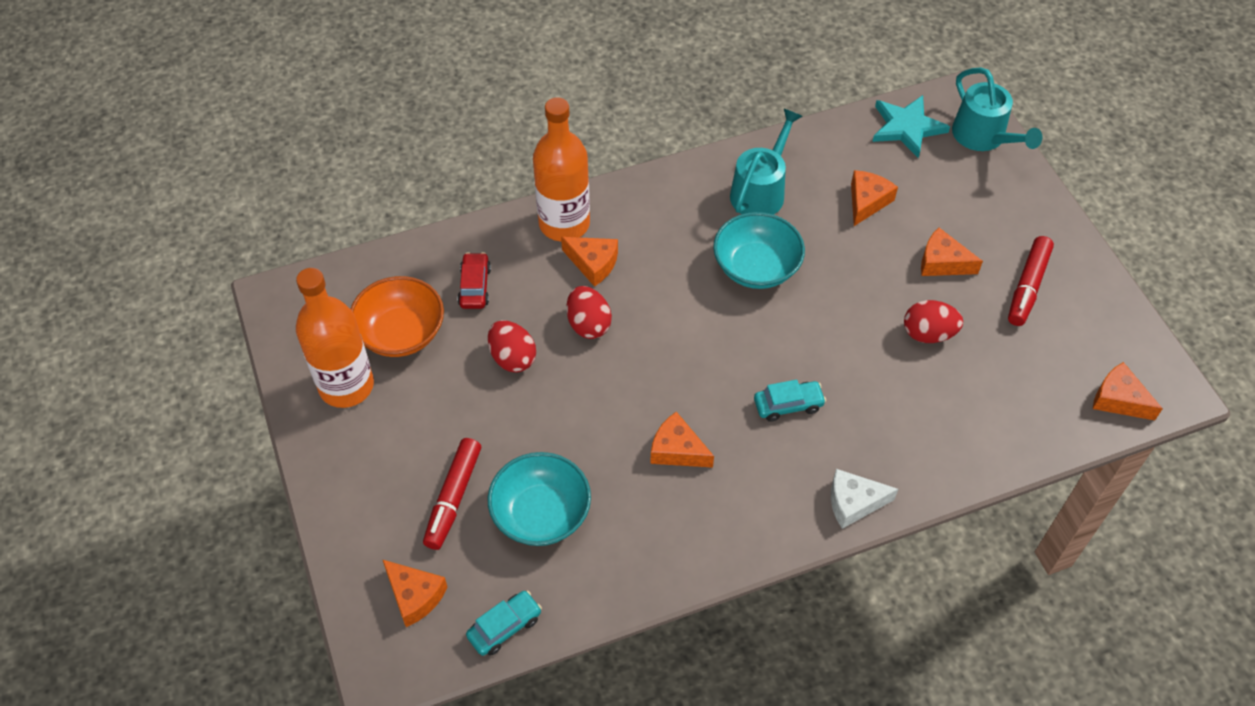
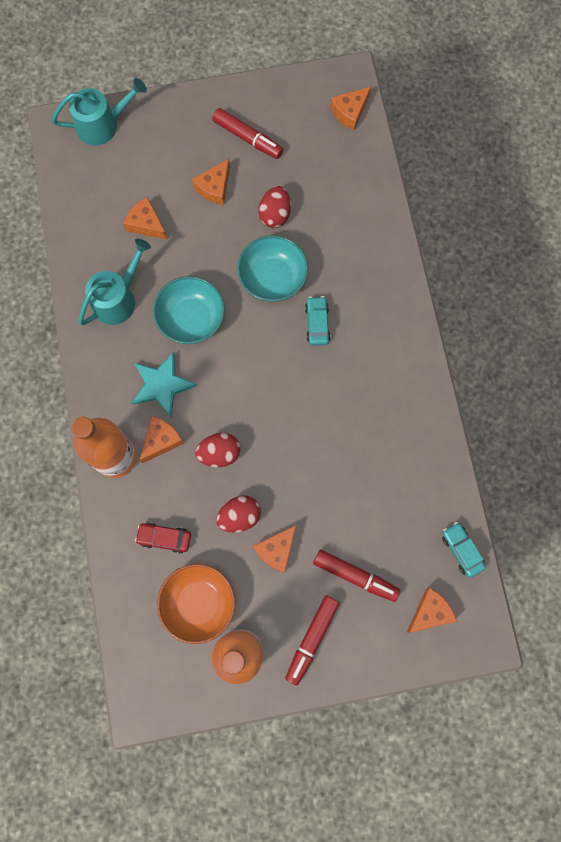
camera: 80 degrees left, 20 degrees up
(368, 459) = (312, 639): none -> red marker
(541, 514) = (378, 513): turquoise bowl -> turquoise bowl (273, 278)
(677, 450) = (341, 408): orange cheese -> orange cheese (276, 550)
(760, 191) = (118, 299): turquoise watering can -> turquoise watering can turned 90 degrees clockwise
(853, 503) = (401, 299): white cheese -> none
(907, 127) = (79, 176): turquoise star -> turquoise star (162, 385)

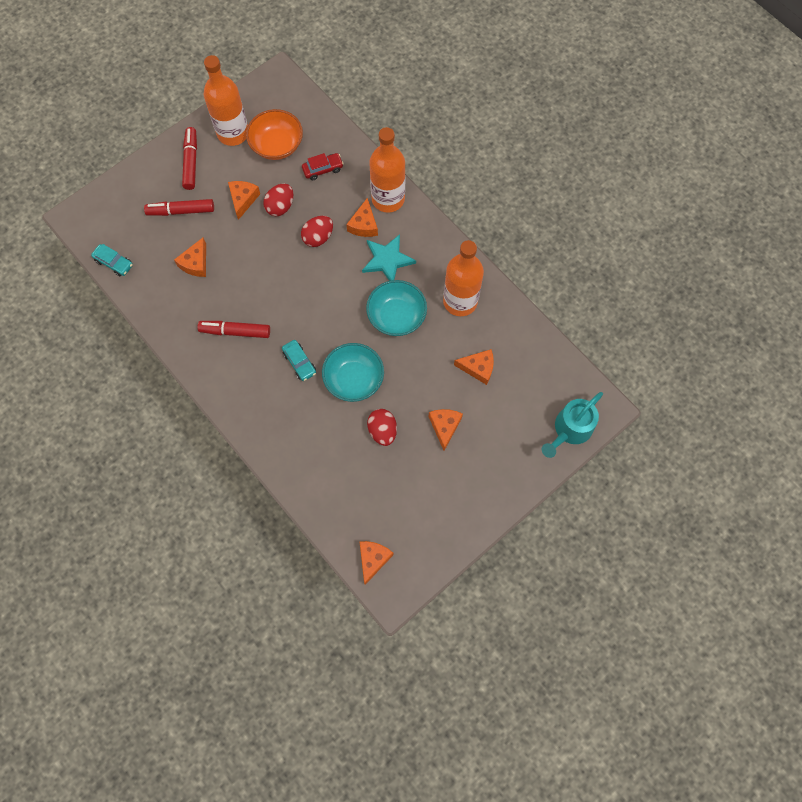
camera: 150 degrees right, 5 degrees down
(118, 299) = (460, 301): turquoise watering can -> orange bottle
(247, 138) = (445, 485): red marker -> red marker (235, 331)
(430, 612) = (119, 215): orange cheese -> orange cheese (195, 263)

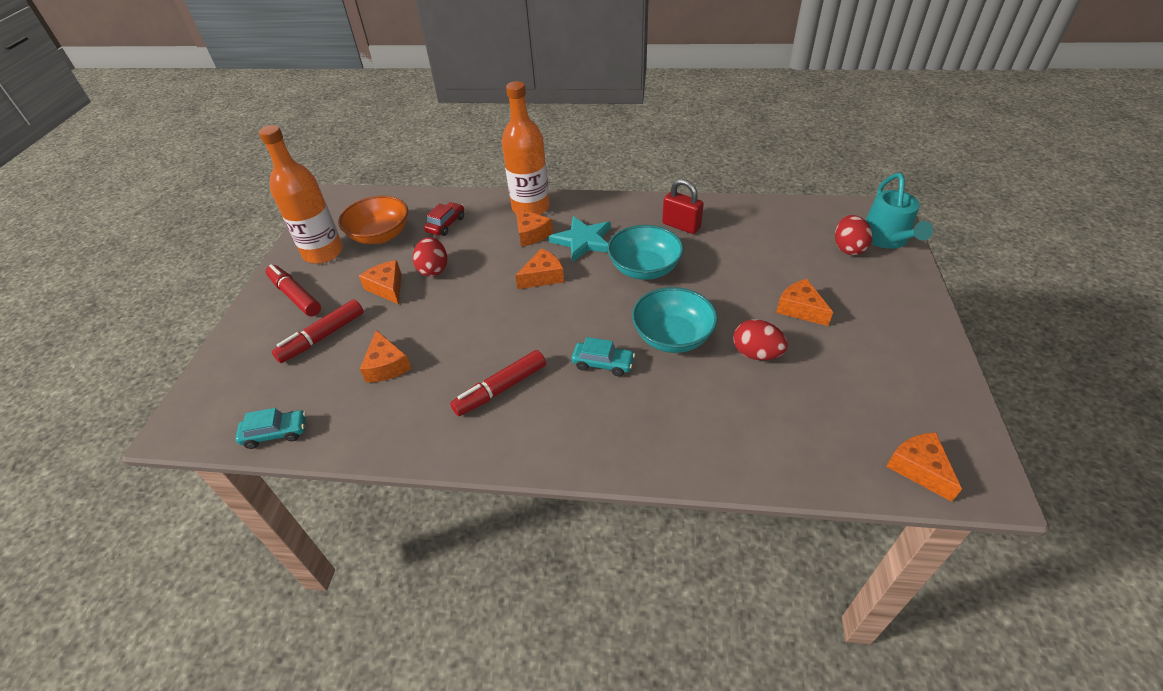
camera: 40 degrees left, 25 degrees down
(318, 237) = (499, 266): red egg -> red egg (848, 248)
(460, 301) = (681, 226): orange bottle -> red padlock
(478, 368) = (760, 253): orange cheese -> orange cheese (543, 276)

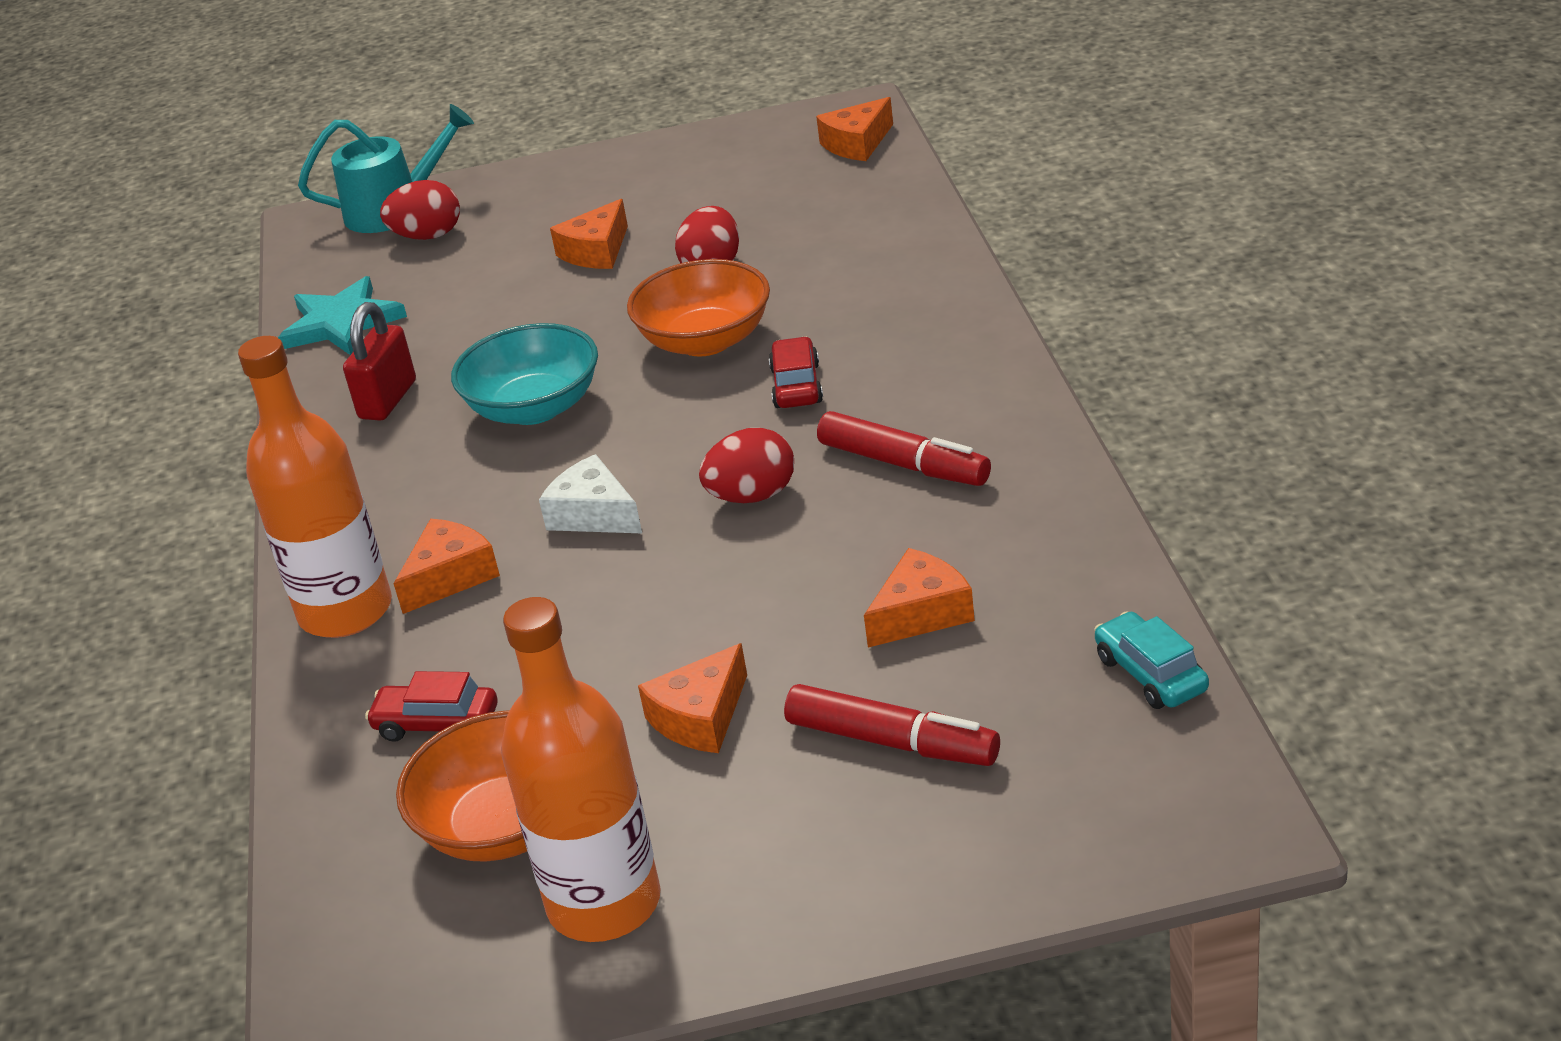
camera: 105 degrees left, 10 degrees down
(295, 296) = (785, 863): red marker -> none
(433, 269) = (615, 672): red egg -> red egg (752, 496)
(543, 276) = (593, 514): orange cheese -> white cheese
(583, 241) = (462, 500): turquoise star -> turquoise star (342, 323)
(603, 363) = (796, 386): turquoise car -> red car
(672, 336) = (705, 340): turquoise bowl -> orange bowl

